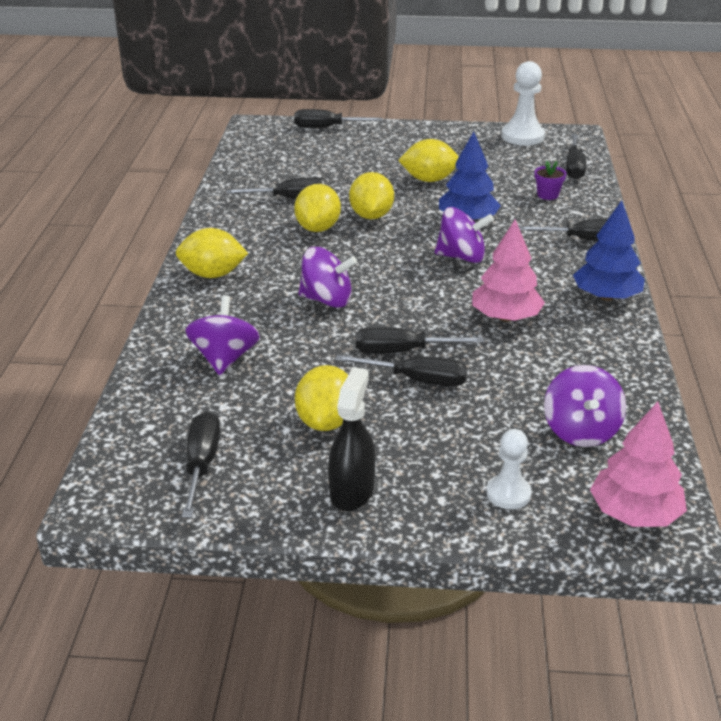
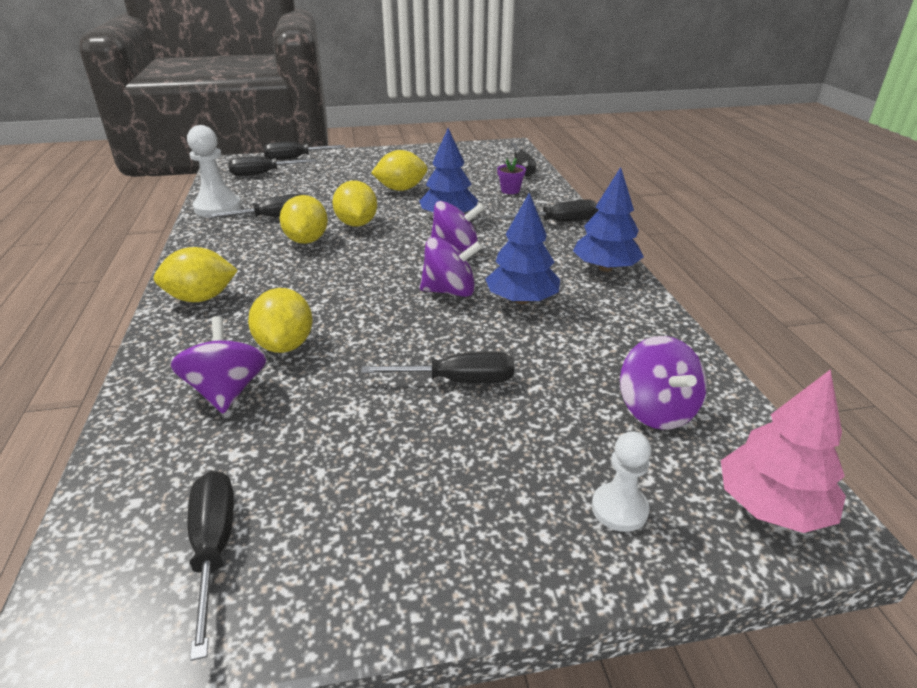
camera: 15 degrees left, 0 degrees up
(326, 422) = (368, 452): yellow lemon -> yellow lemon (285, 345)
(327, 300) = (333, 308): purple spinning top -> purple spinning top (450, 291)
(352, 491) = (428, 547): black spray bottle -> none
(403, 351) = (431, 351): black screwdriver -> black screwdriver (263, 174)
(506, 317) = (522, 300): pink tree -> blue tree
(522, 136) = (469, 150): white pawn -> white pawn (218, 208)

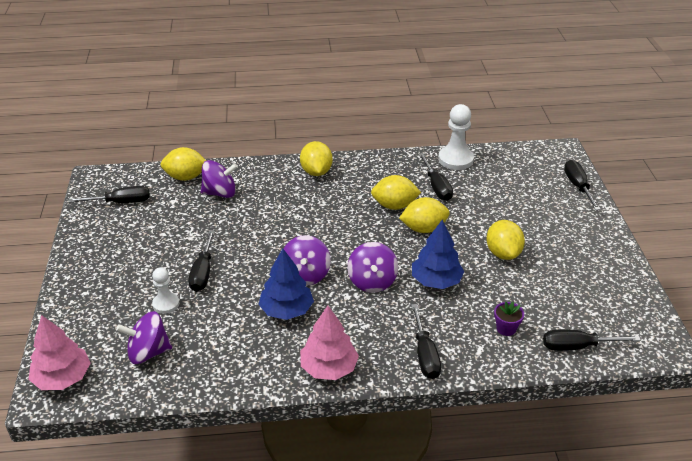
camera: 95 degrees right, 5 degrees up
(263, 174) = (533, 172): black screwdriver -> none
(285, 345) = (257, 208): yellow lemon -> yellow lemon (186, 177)
(605, 268) = (329, 368): blue tree -> pink tree
(619, 509) = (87, 320): white pawn -> white pawn (166, 304)

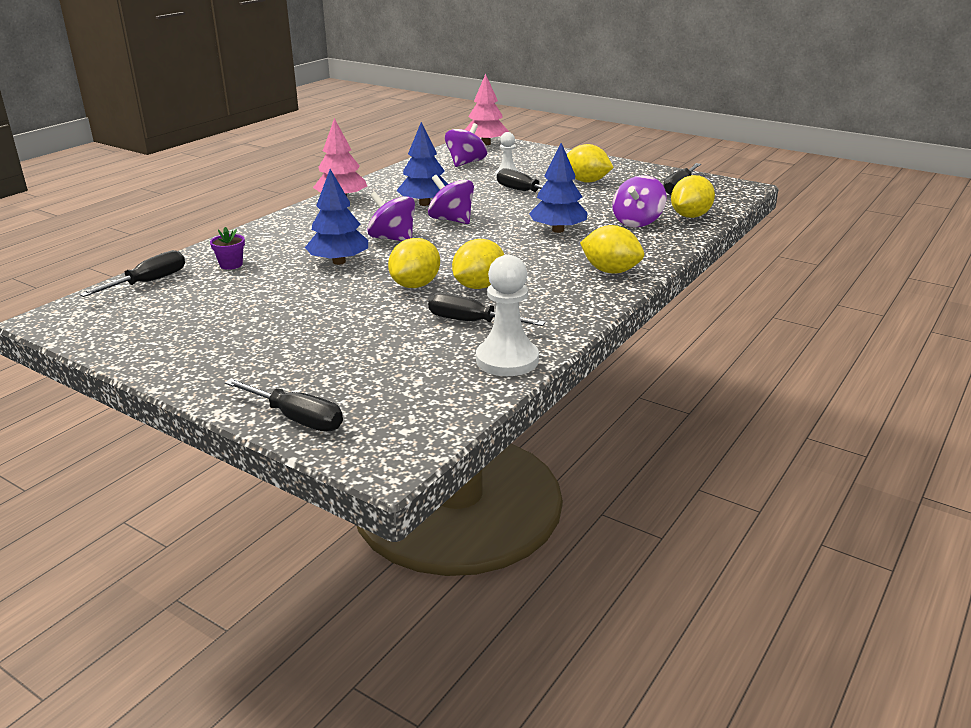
camera: 130 degrees right, 10 degrees down
(272, 218) = (558, 230): none -> blue tree
(425, 354) = (282, 229): black screwdriver -> none
(503, 253) = (303, 306): yellow lemon -> yellow lemon (586, 181)

